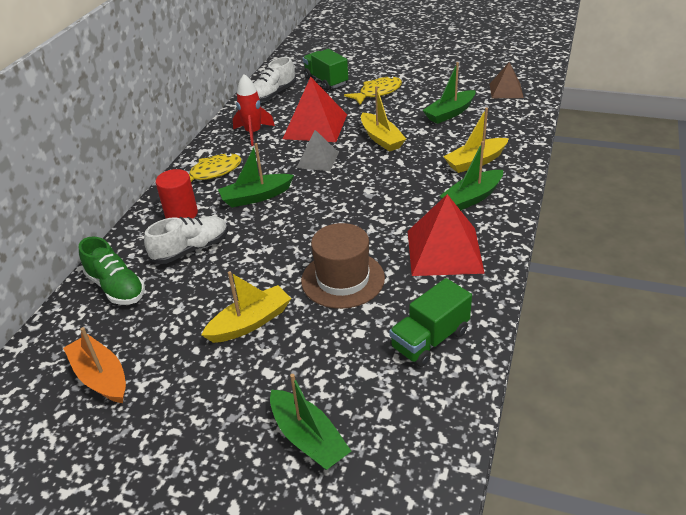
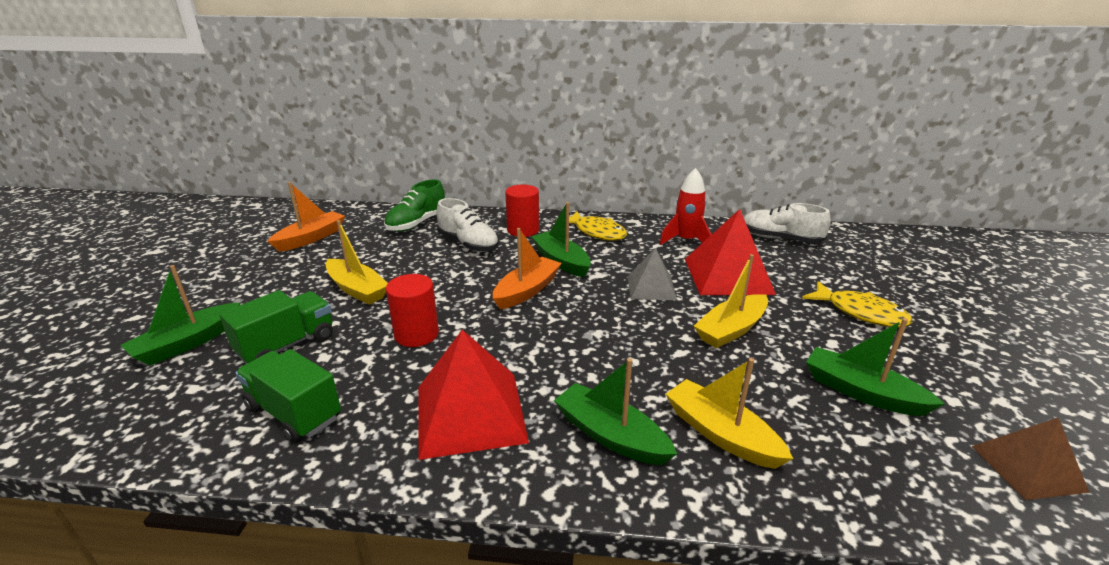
camera: 75 degrees right, 10 degrees down
(297, 218) = (527, 291): none -> orange boat
(326, 81) = (851, 268): green truck -> green truck (287, 345)
(343, 279) = (416, 334): brown hat -> red cylinder

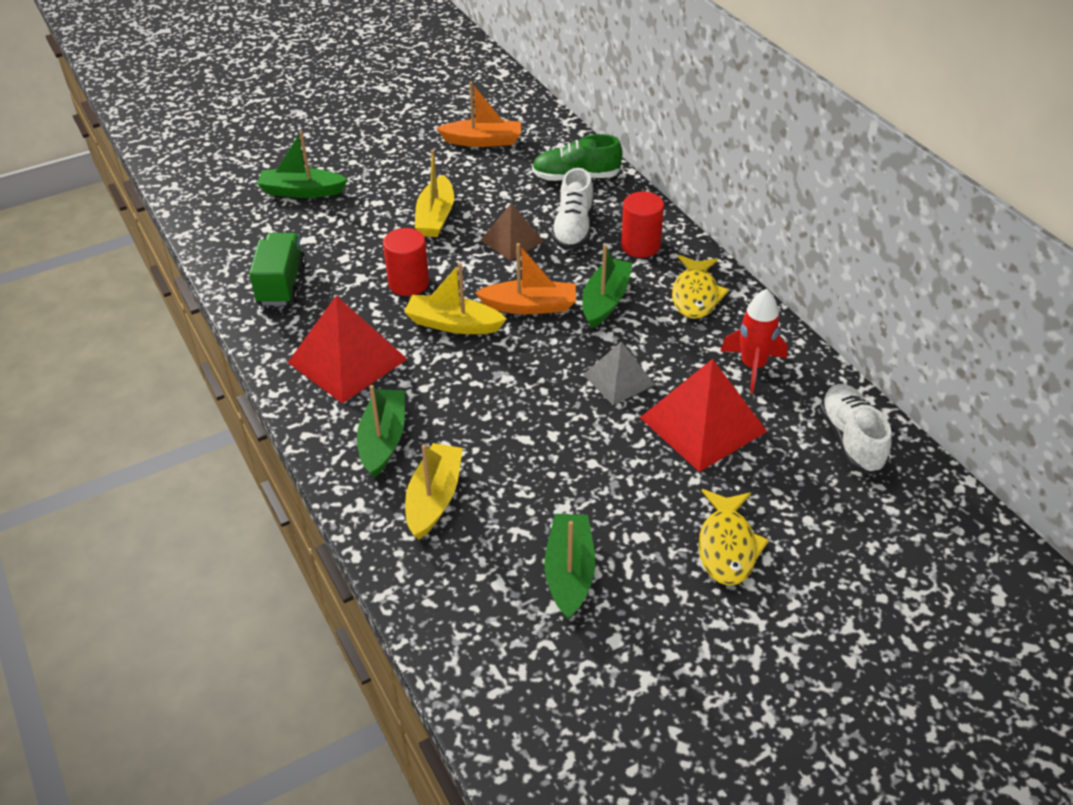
camera: 55 degrees right, 15 degrees up
(287, 345) = (339, 233): green truck -> none
(731, 330) = (594, 459): yellow boat -> yellow boat (453, 324)
(1028, 468) = (547, 699): brown pyramid -> brown pyramid (512, 240)

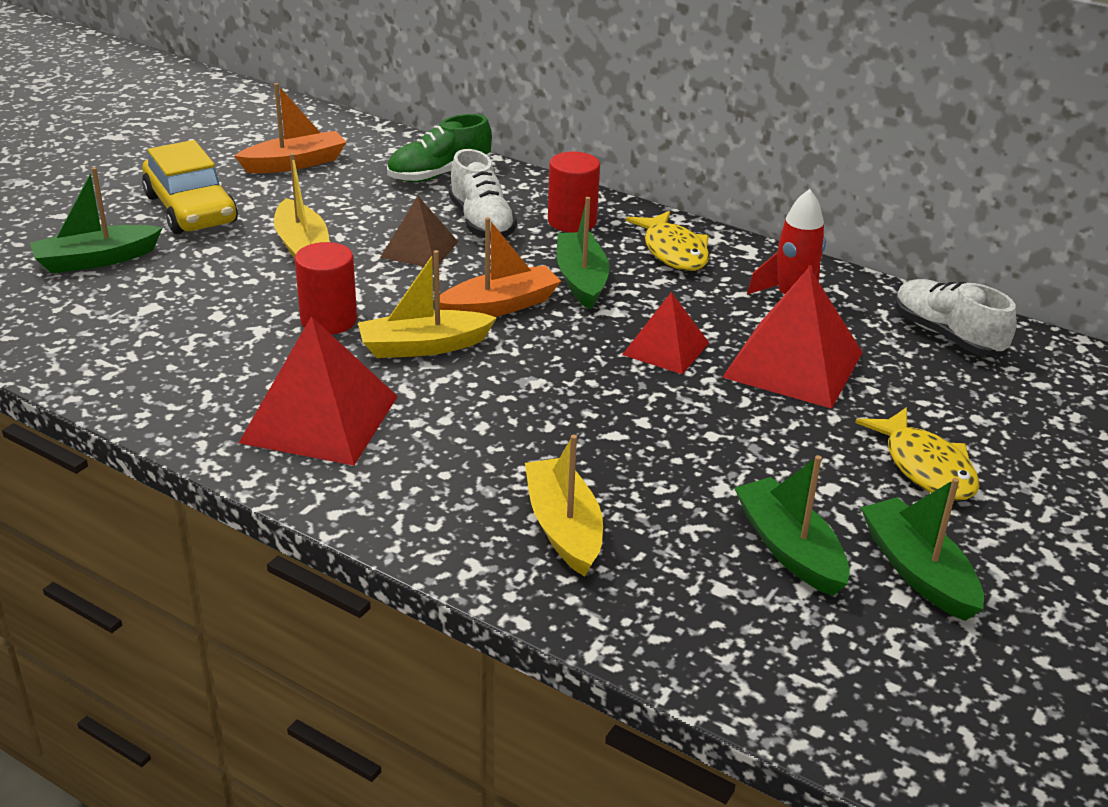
camera: 30 degrees left, 10 degrees down
(281, 284) = (154, 363): green truck -> none
(383, 440) = (443, 487): green boat -> green boat (917, 571)
(387, 164) = (190, 209): none -> yellow car
(618, 379) = (665, 348): grey pyramid -> red pyramid

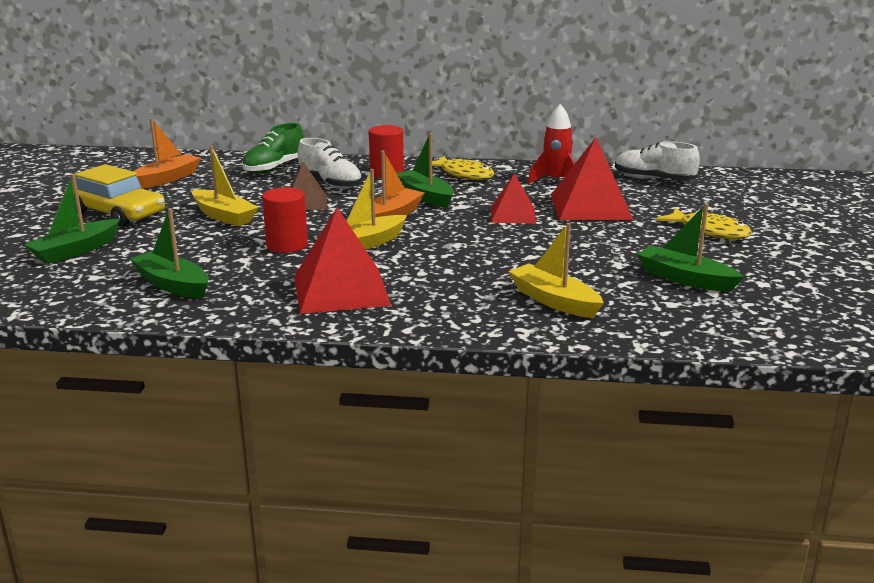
camera: 25 degrees left, 10 degrees down
(917, 571) = (758, 271): green boat -> green boat (172, 285)

